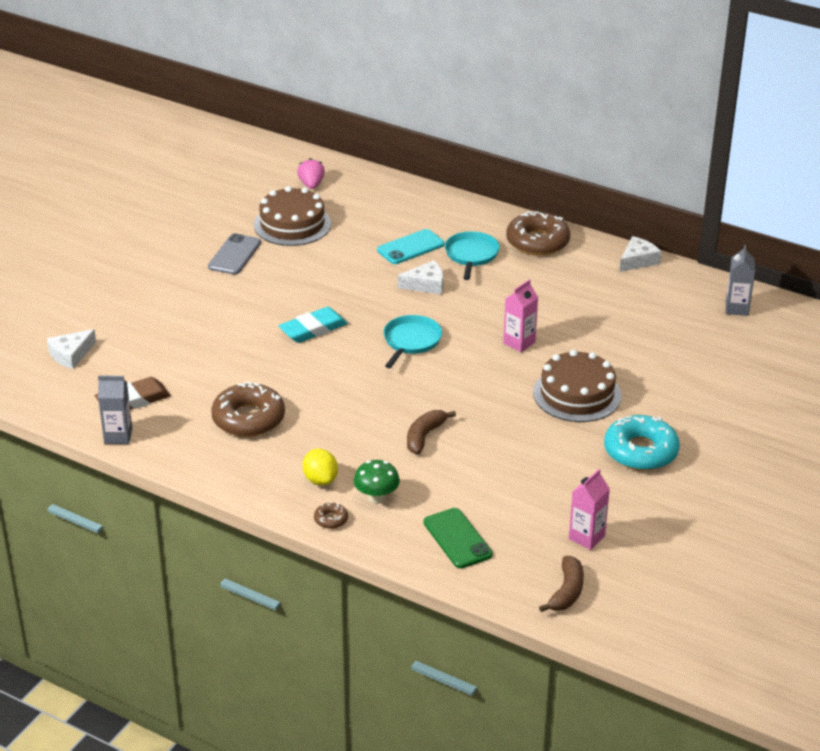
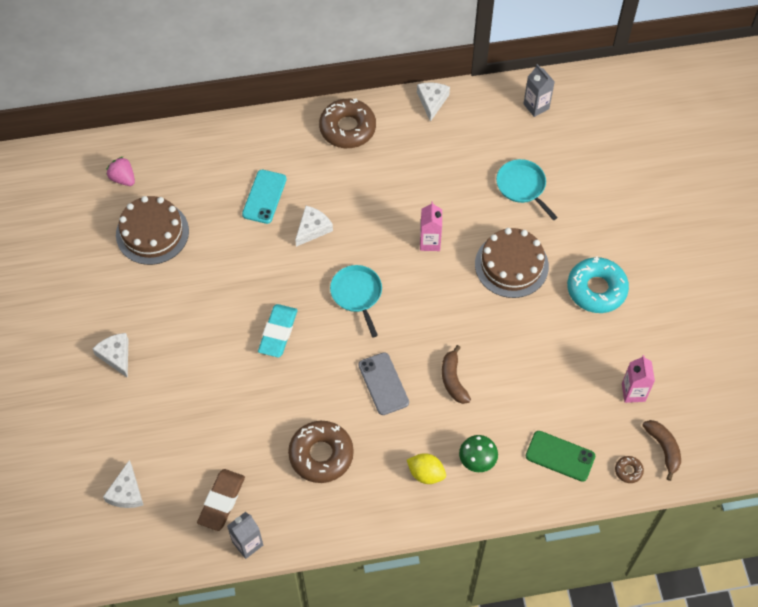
camera: 40 degrees left, 25 degrees up
(170, 277) = (116, 356): none -> white cheese
(234, 255) = (141, 297): grey phone -> grey phone (383, 384)
(331, 519) = (467, 503): brown donut -> brown donut (628, 471)
(471, 255) = (315, 175): turquoise pan -> turquoise pan (522, 186)

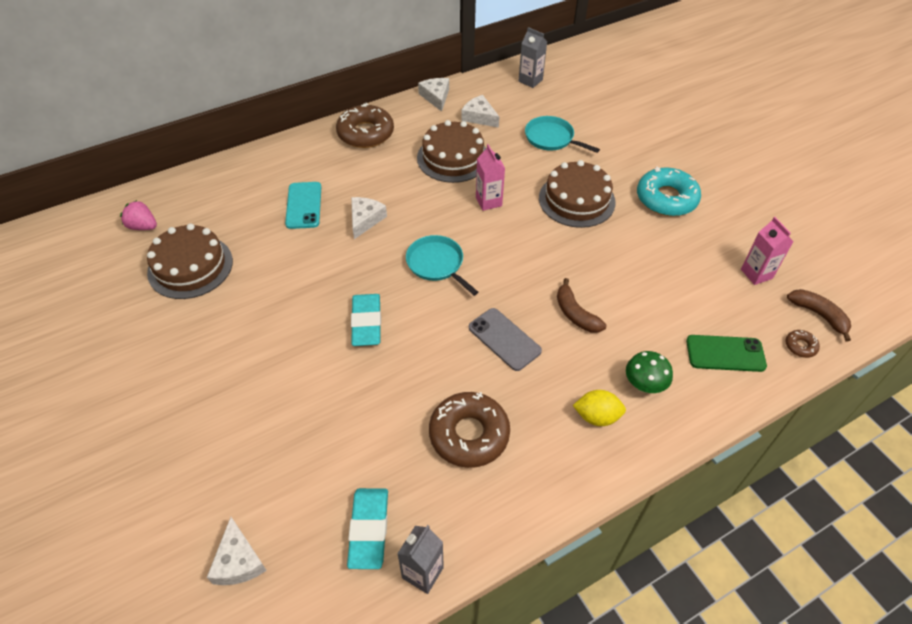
camera: 20 degrees left, 10 degrees down
(116, 356) = (180, 401): white cheese -> white cheese (479, 117)
(221, 501) = (369, 529): brown eraser -> turquoise eraser
(418, 182) = (453, 158): none -> brown cake

